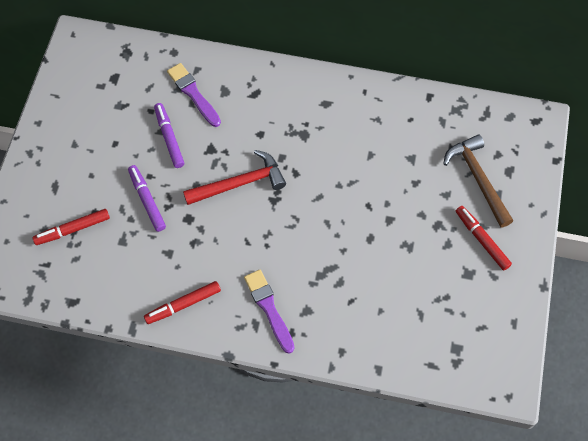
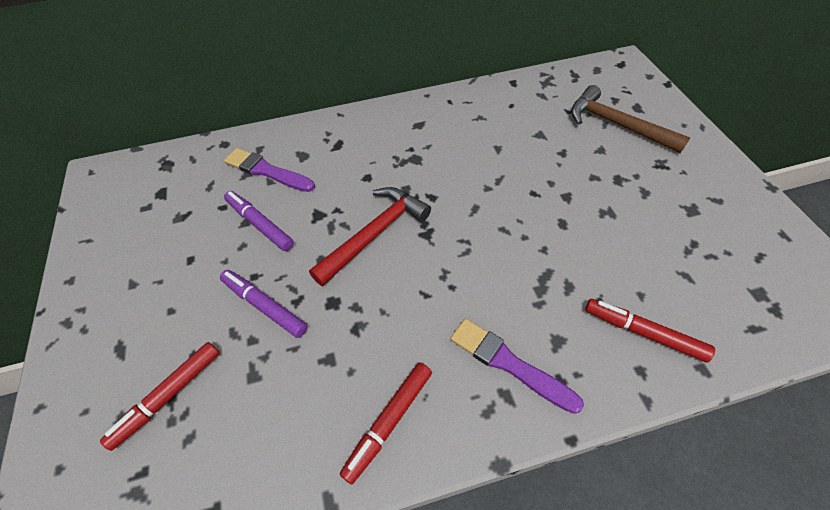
camera: 25 degrees left, 10 degrees down
(481, 240) = (672, 173): red marker -> red marker (643, 333)

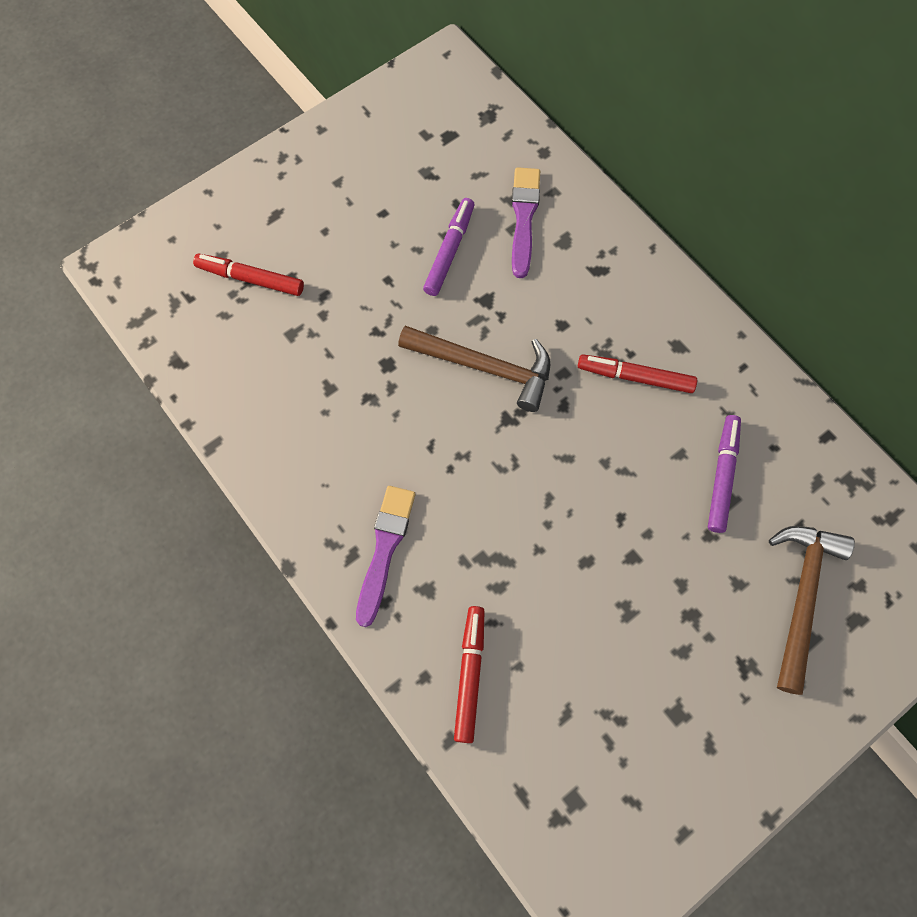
camera: 65 degrees right, 15 degrees up
(264, 306) = (360, 307): purple marker -> purple marker (722, 476)
(375, 234) = (485, 368): red hammer -> brown hammer
(389, 422) = (291, 463): red marker -> red marker (635, 377)

